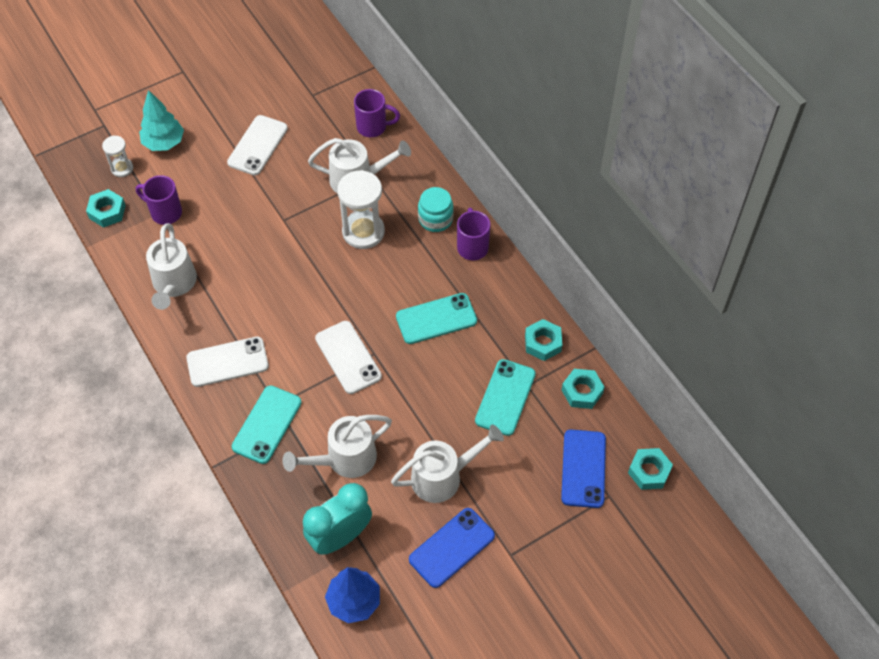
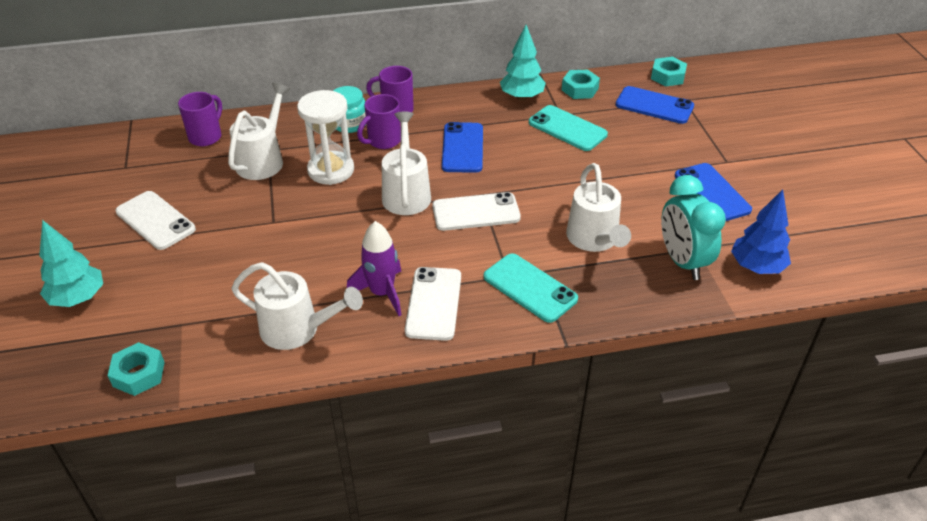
camera: 70 degrees left, 15 degrees down
(122, 168) = (81, 346): white hourglass -> none
(165, 212) = (185, 317): purple mug -> purple mug (383, 141)
(227, 323) = (382, 293): none -> purple rocket
(436, 319) = (462, 148): turquoise phone -> blue phone
(444, 476) = (636, 181): white watering can -> white watering can (406, 192)
(543, 343) = (521, 97): turquoise nut -> turquoise tree

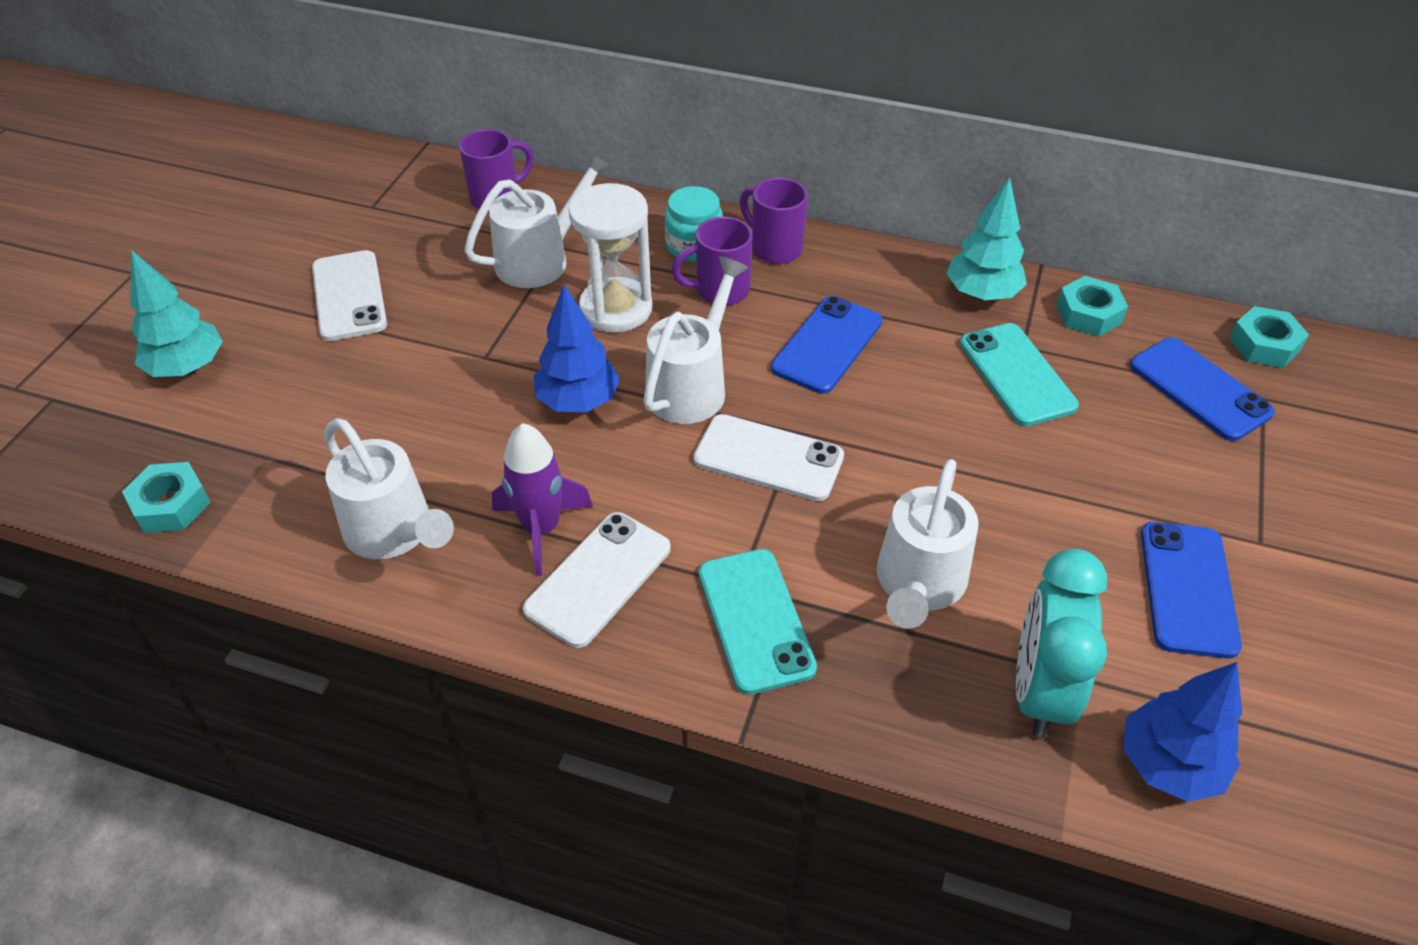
camera: 30 degrees right, 5 degrees up
(349, 224) = (578, 401): none -> blue tree

